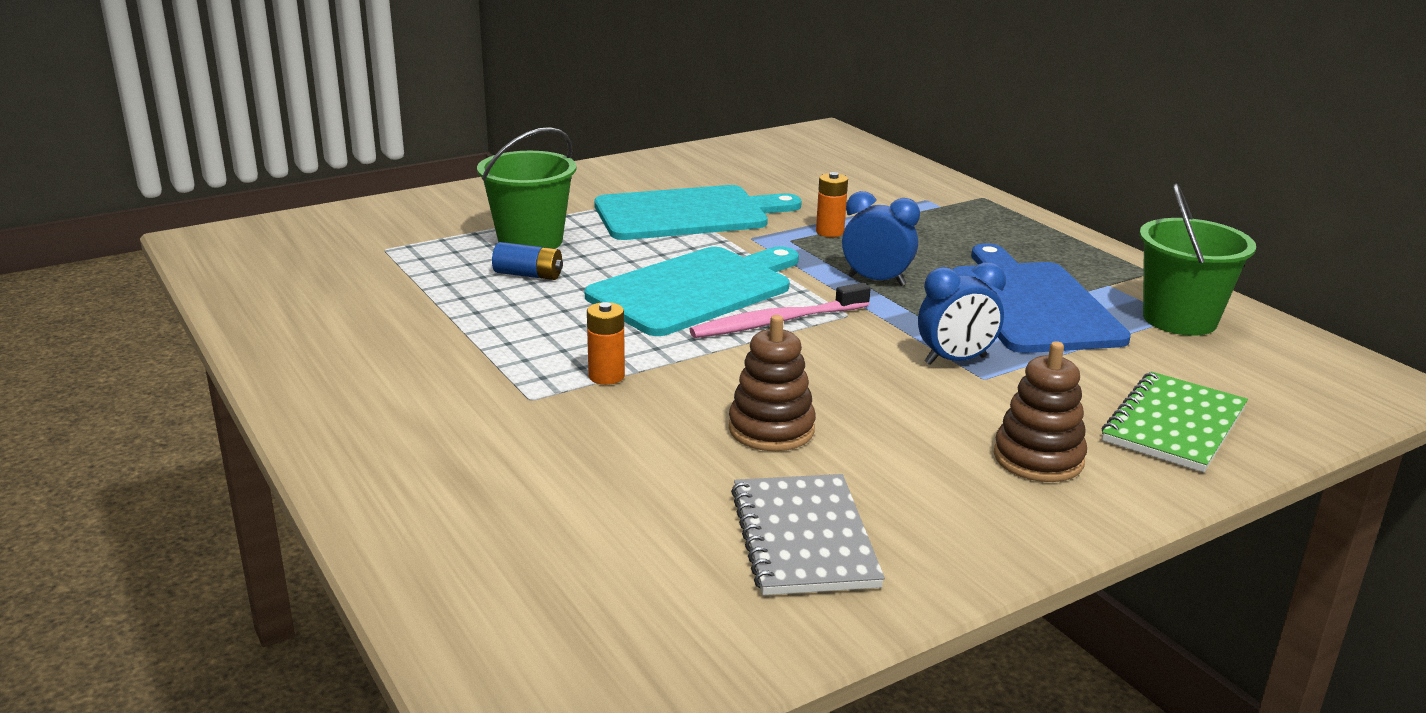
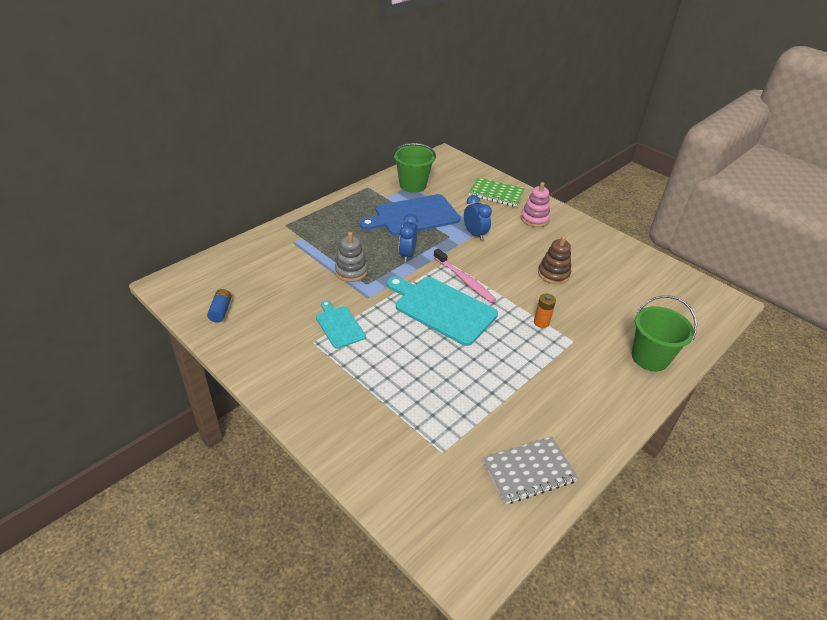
camera: 105 degrees left, 15 degrees up
(528, 275) = (451, 373): blue battery -> blue battery (221, 311)
(530, 241) = (404, 384): green bucket -> green bucket (650, 357)
(687, 214) = (339, 325): turquoise cutting board -> turquoise cutting board, size x0.55
(803, 538) = (612, 262): grey notebook -> grey notebook (529, 471)
(830, 232) = (351, 271): orange battery -> grey stacking toy
(1038, 458) = (534, 219): brown stacking toy -> pink stacking toy

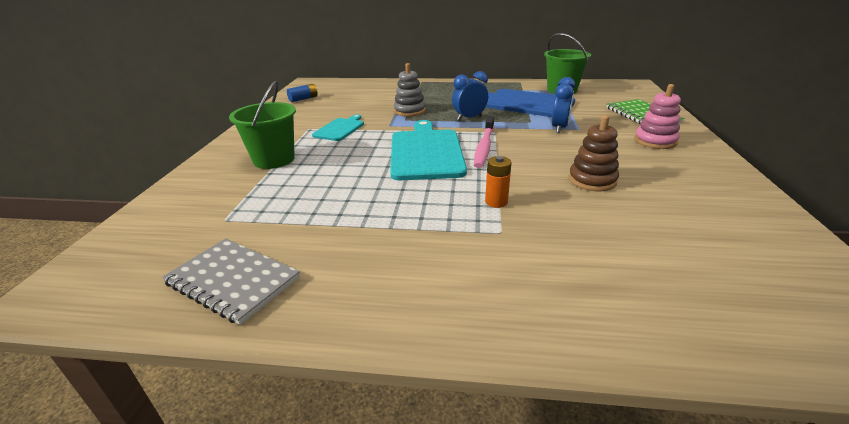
camera: 55 degrees right, 10 degrees down
(650, 357) = (579, 307): green bucket -> green bucket (274, 159)

